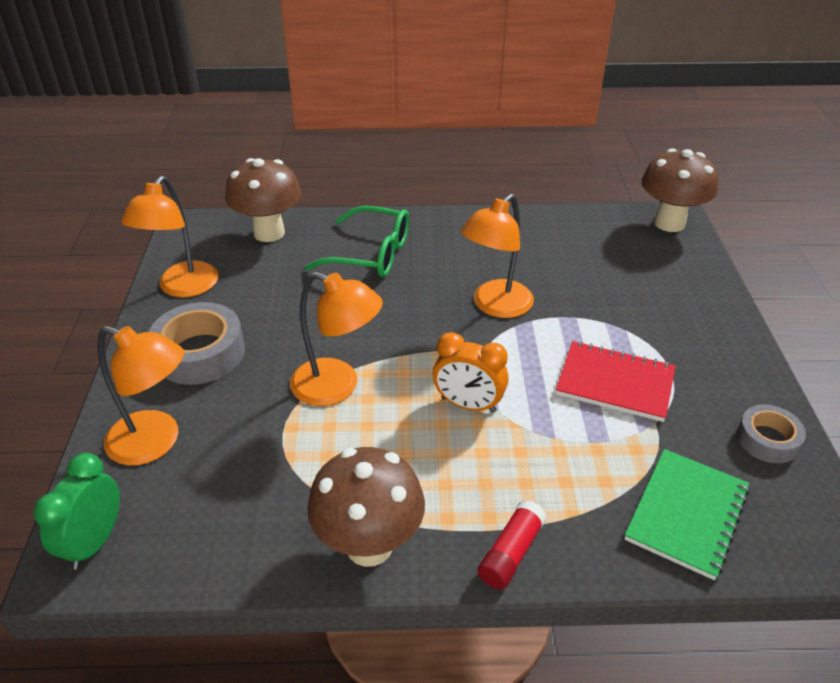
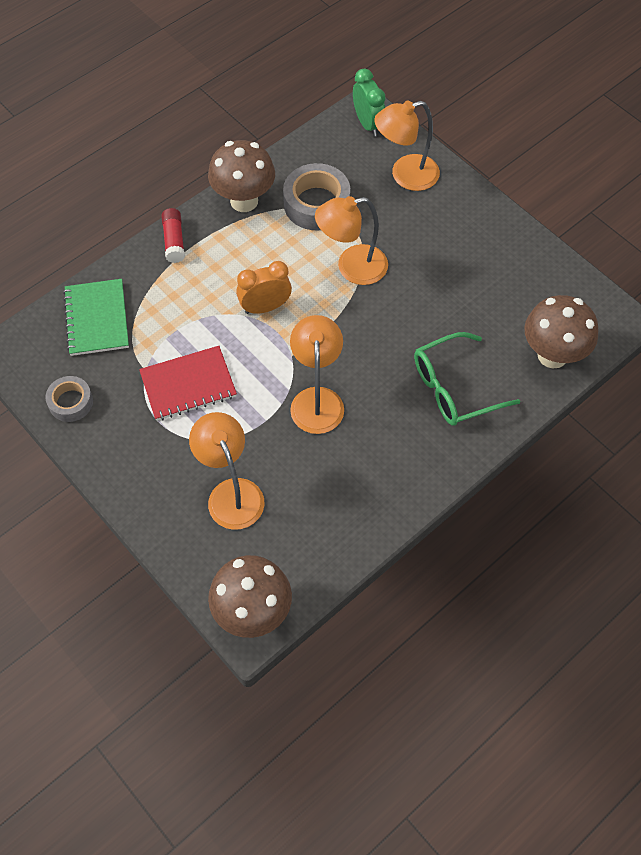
camera: 140 degrees right, 20 degrees up
(183, 288) = (536, 267): orange lamp -> orange lamp (231, 493)
(200, 353) = (456, 234): grey tape -> grey tape (316, 204)

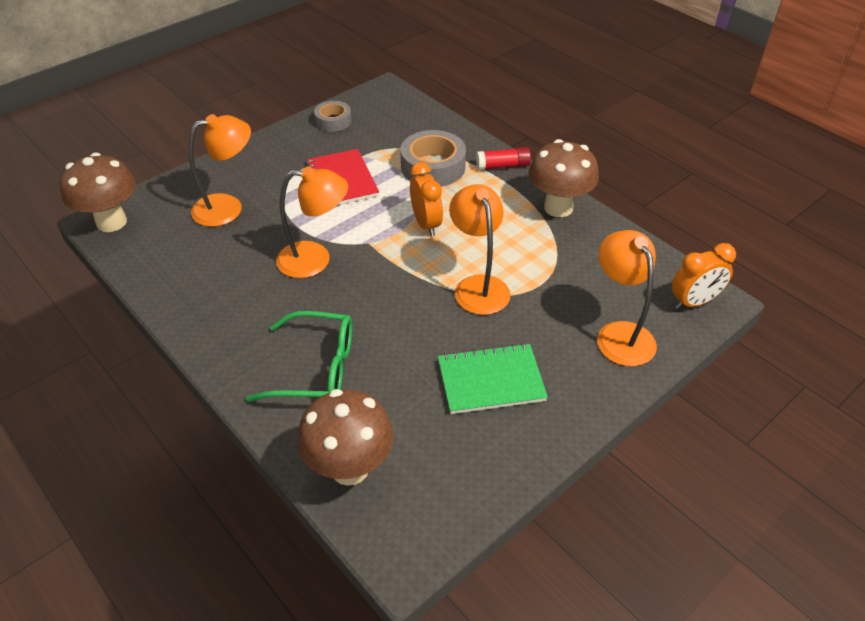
camera: 90 degrees right, 15 degrees down
(97, 319) = (415, 129): green notebook -> green notebook (491, 381)
(316, 204) = (563, 259): grey tape -> grey tape (433, 167)
(368, 124) = (694, 302): green clock -> orange clock
(455, 387) = (315, 368): green glasses -> green glasses turned 120 degrees clockwise

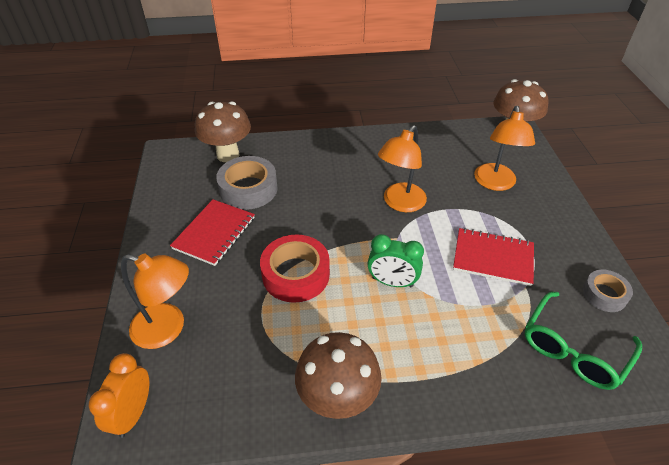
camera: 125 degrees right, 0 degrees up
(315, 368) = (304, 167): green glasses -> green glasses (573, 348)
(426, 224) = (392, 282): orange clock -> green clock
(433, 167) = (475, 333): grey tape -> grey tape (248, 189)
(478, 286) = (296, 274): orange lamp -> red tape
(491, 381) = (214, 233): green notebook -> red notebook
(503, 166) = (440, 396): red glue stick -> none

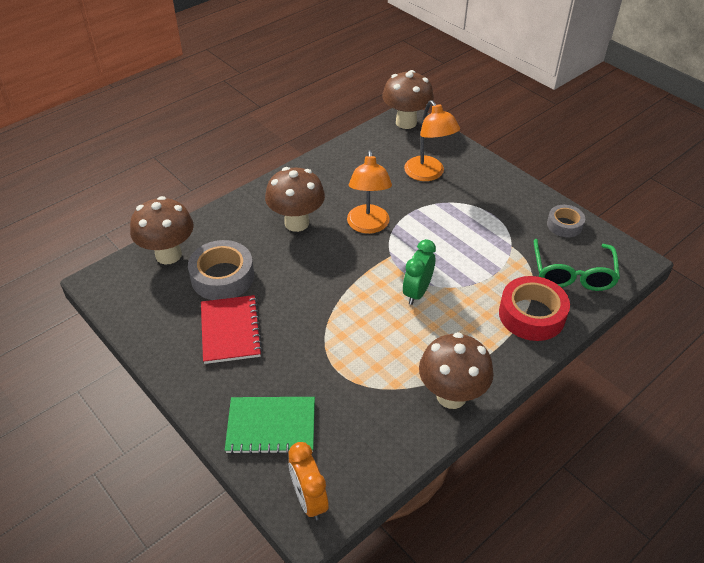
camera: 35 degrees left, 0 degrees up
(168, 329) = (271, 426): orange lamp -> green notebook
(296, 274) = (336, 326): red tape -> red tape (531, 315)
(342, 174) = (296, 223): none -> brown mushroom
(392, 282) = (417, 292): green clock -> green clock turned 135 degrees clockwise
(493, 258) = (473, 236): red notebook -> none

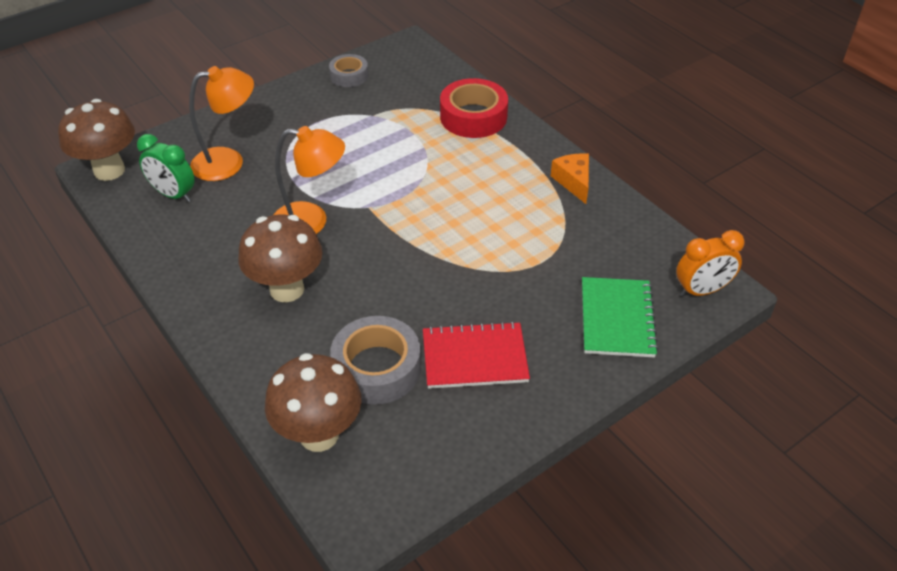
camera: 85 degrees left, 0 degrees up
(417, 292) = (431, 191): green clock -> green clock (173, 195)
(451, 396) = (573, 182): brown mushroom -> orange cheese
(572, 273) = (420, 82): green glasses -> none

